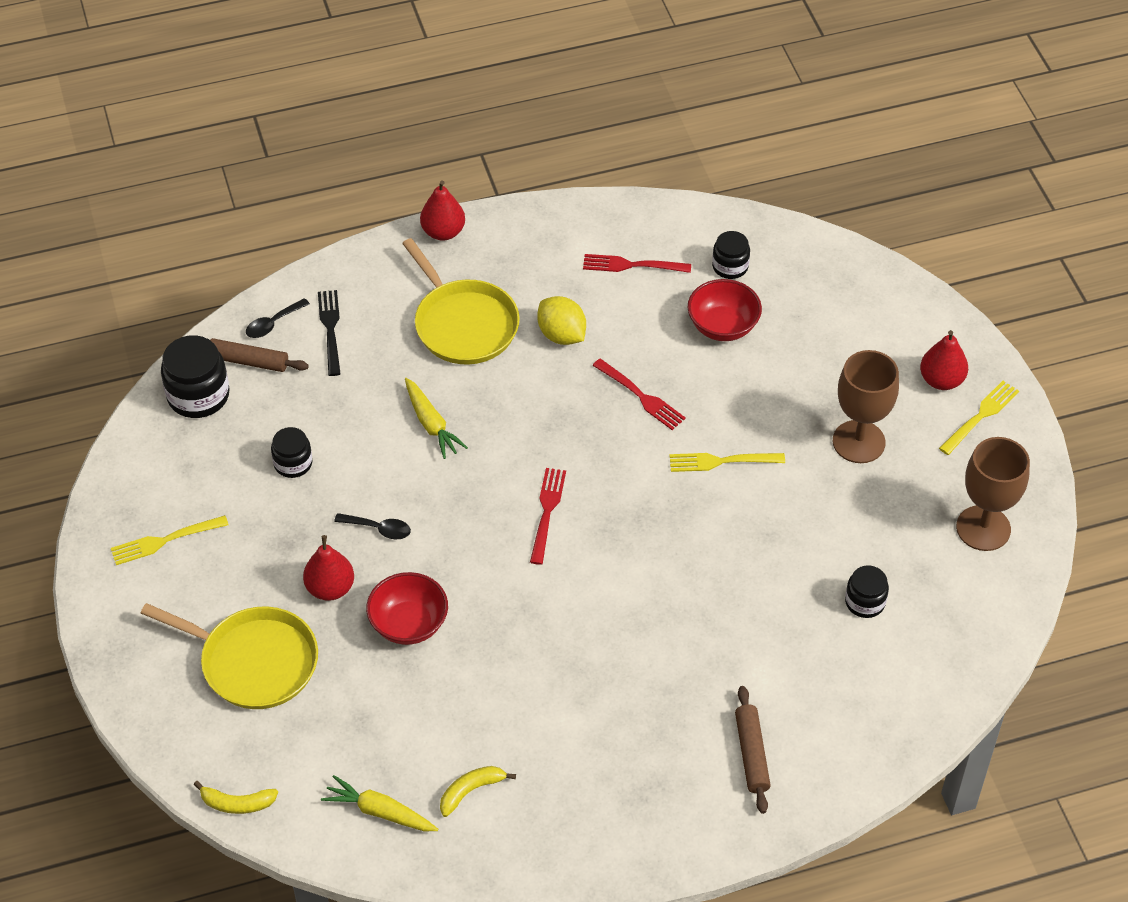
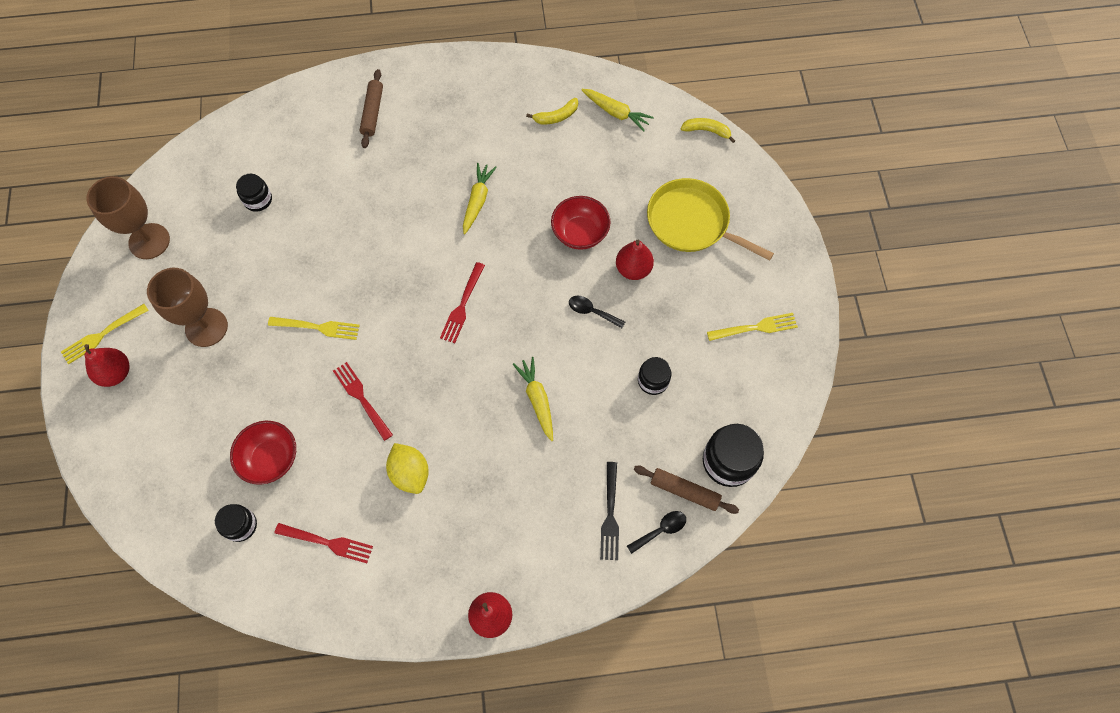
camera: 170 degrees left, 15 degrees up
(463, 324) = (492, 500): yellow pan -> none
(560, 646) = (477, 201): none -> yellow carrot

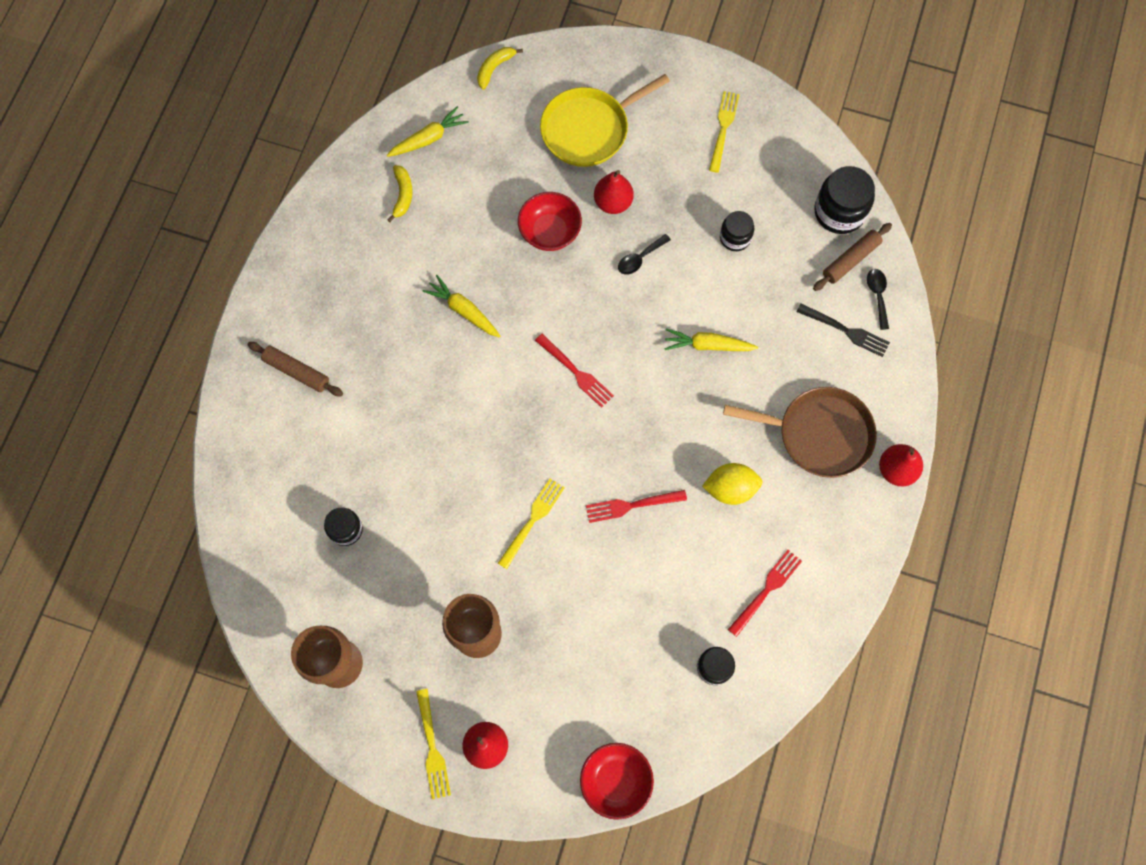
camera: 65 degrees left, 5 degrees up
(271, 459) = (657, 615): red bowl -> red bowl (615, 781)
(496, 530) = (819, 434): none -> brown pan

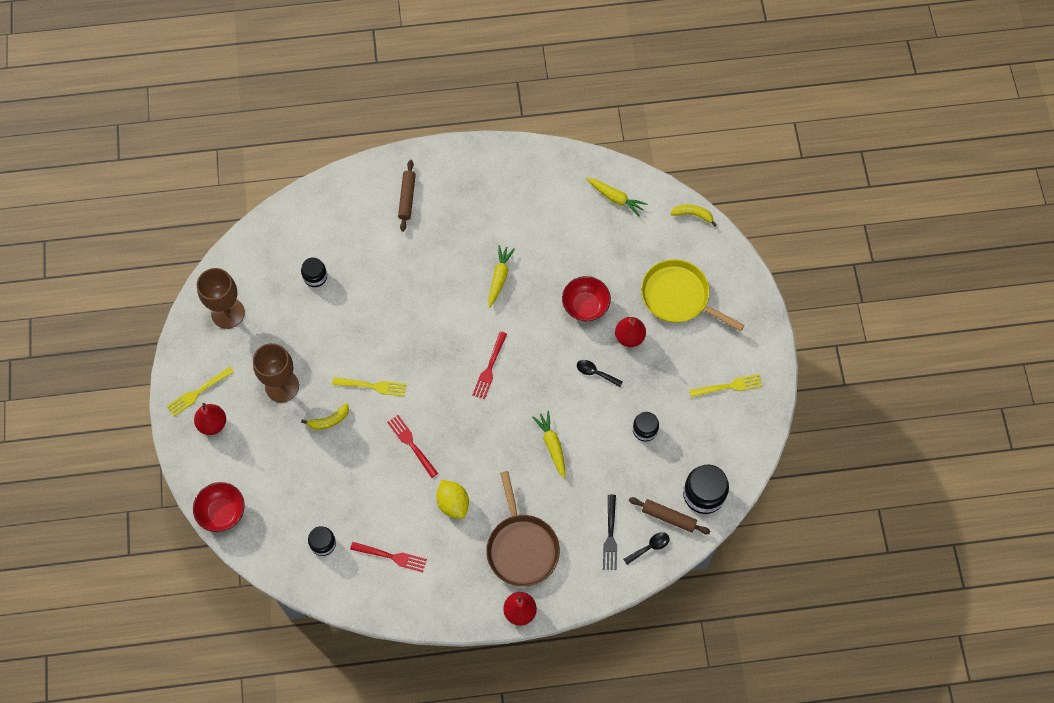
camera: 65 degrees right, 5 degrees down
(403, 195) = (564, 202): yellow banana -> yellow banana (329, 420)

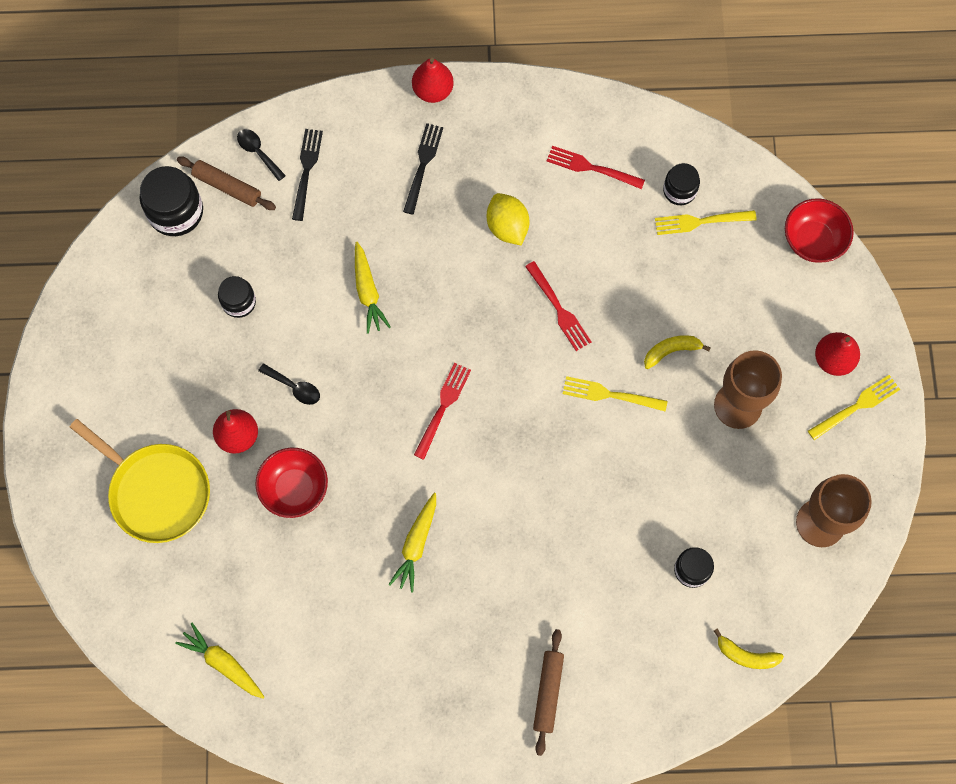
camera: 175 degrees left, 5 degrees up
(521, 547) = (423, 165): brown pan -> black fork
(650, 547) = (258, 152): black spoon -> black spoon turned 75 degrees clockwise
(693, 215) = (109, 624): yellow banana -> yellow banana (746, 655)
(728, 386) = (112, 352): yellow fork -> yellow fork (701, 221)

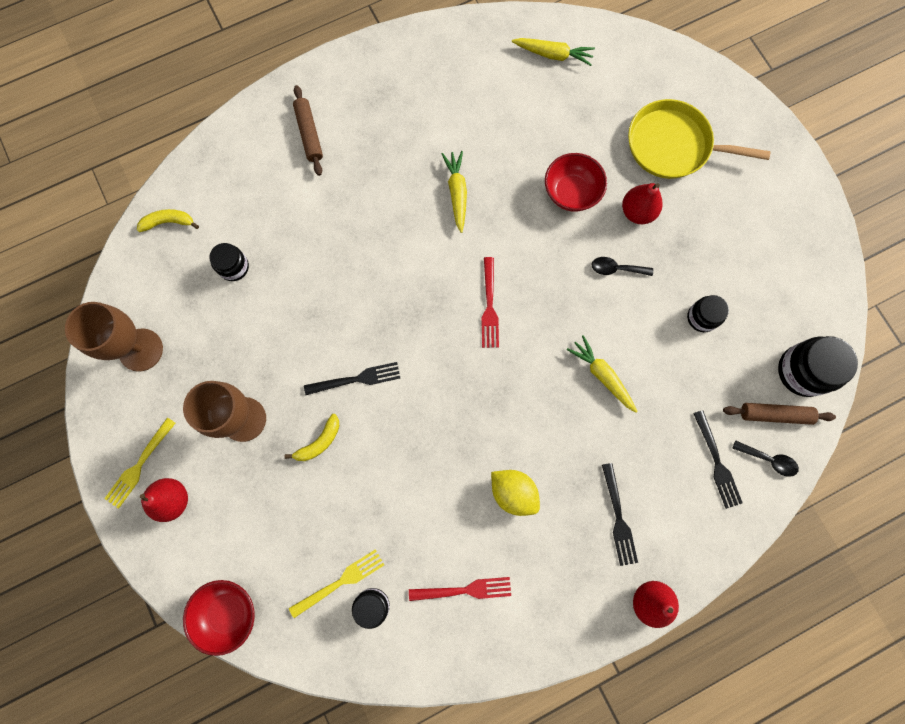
camera: 155 degrees right, 5 degrees up
(559, 309) = (433, 435): red fork -> none
(610, 395) = (356, 379): yellow fork -> black fork

